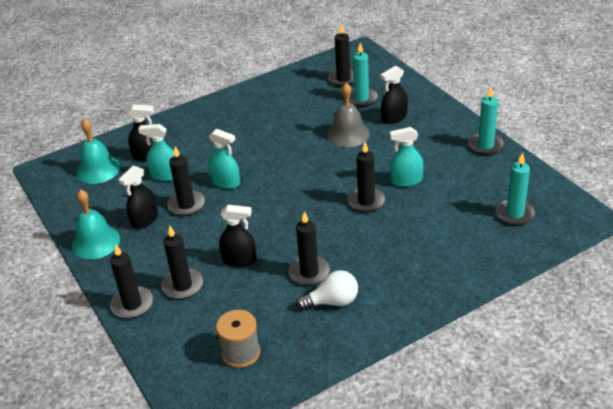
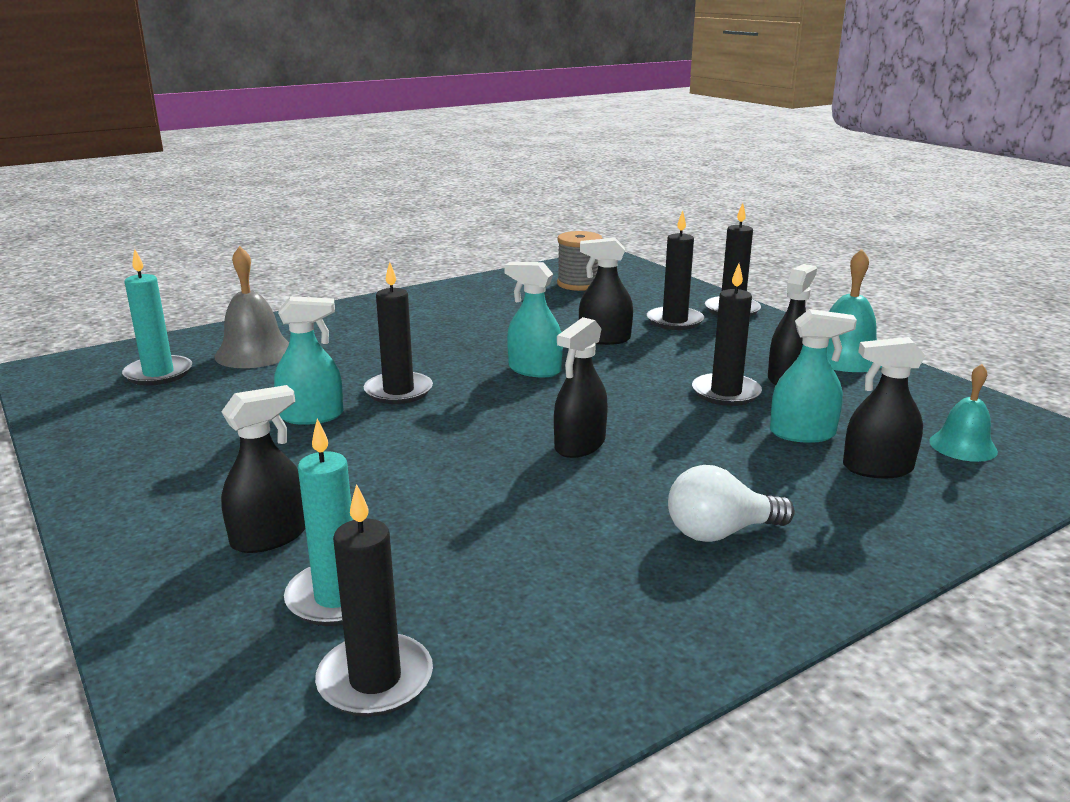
camera: 175 degrees right, 15 degrees down
(98, 170) = (963, 446): turquoise bell -> turquoise bell, size x0.66
(226, 182) = (668, 421): turquoise spray bottle -> turquoise spray bottle (534, 370)
(272, 165) = (580, 445): none -> black spray bottle
(309, 272) = (501, 328): black candle -> none
(332, 302) = (472, 309): white light bulb -> white light bulb (720, 532)
(348, 134) = (404, 500): grey bell -> grey bell (254, 353)
(485, 145) = (100, 468): turquoise candle -> none

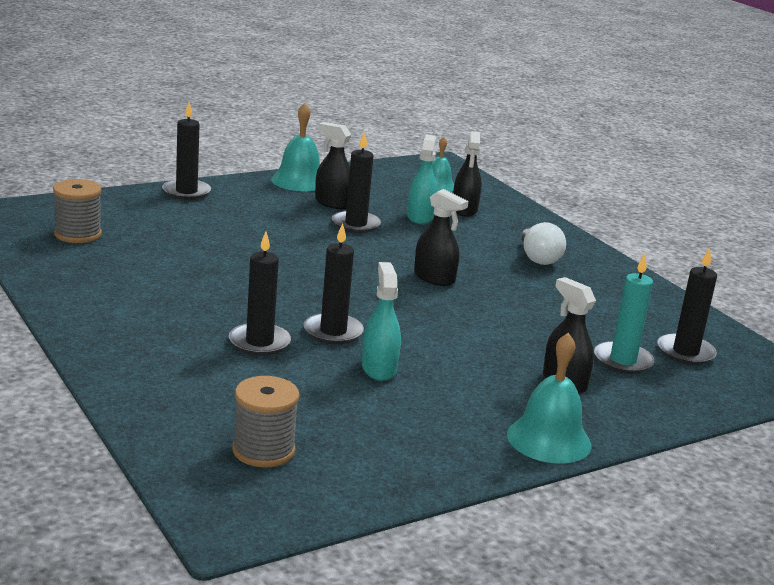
camera: 90 degrees left, 0 degrees up
(120, 517) = (549, 439): none -> turquoise bell
(158, 373) = (263, 450): turquoise candle -> grey spool
(254, 353) = (218, 399): grey bell -> none
(534, 370) = (299, 277): turquoise spray bottle -> none
(604, 339) = (237, 244): black spray bottle -> none
(674, 321) = (204, 215): black candle -> black candle (259, 342)

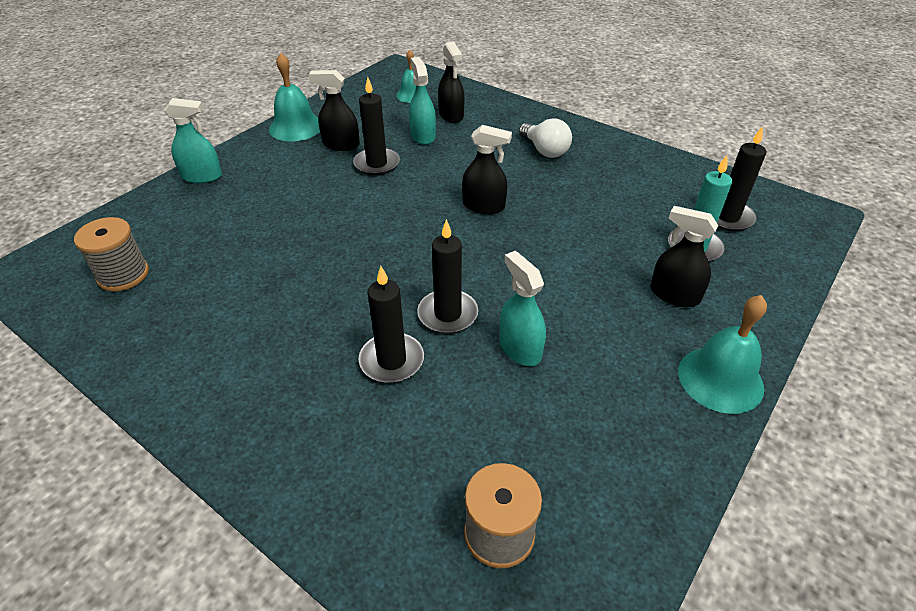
camera: 20 degrees left, 20 degrees up
(186, 192) = (202, 176): black candle -> turquoise spray bottle

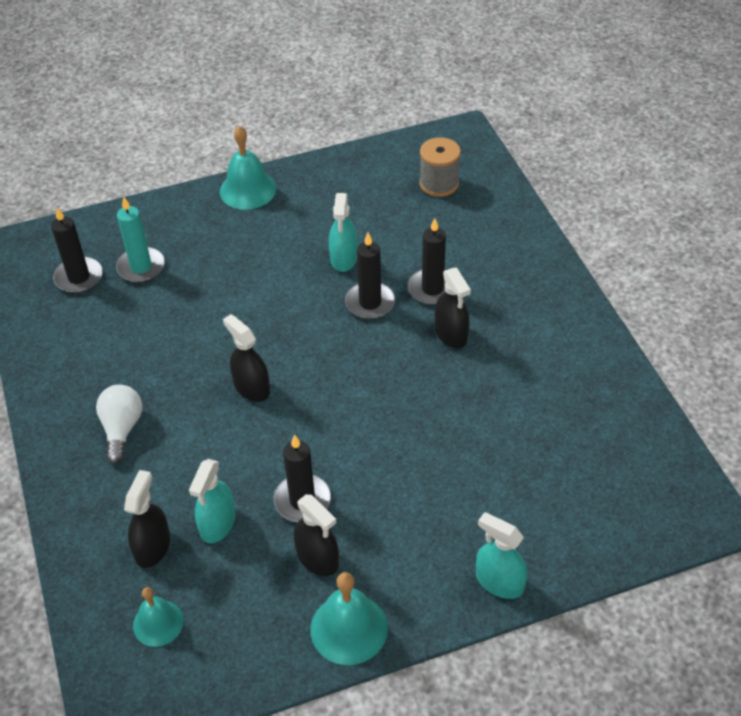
camera: 145 degrees left, 5 degrees up
(123, 275) = (609, 465): grey spool -> none
(674, 295) = (205, 243): black spray bottle -> black spray bottle (451, 334)

